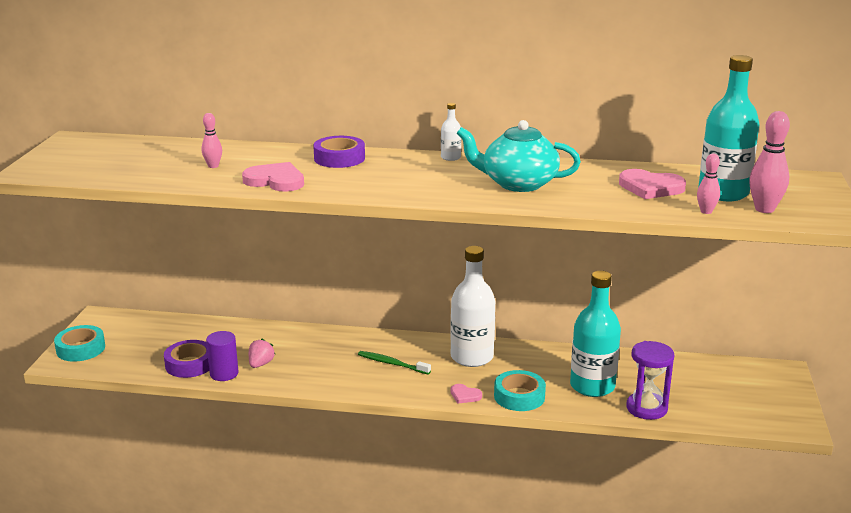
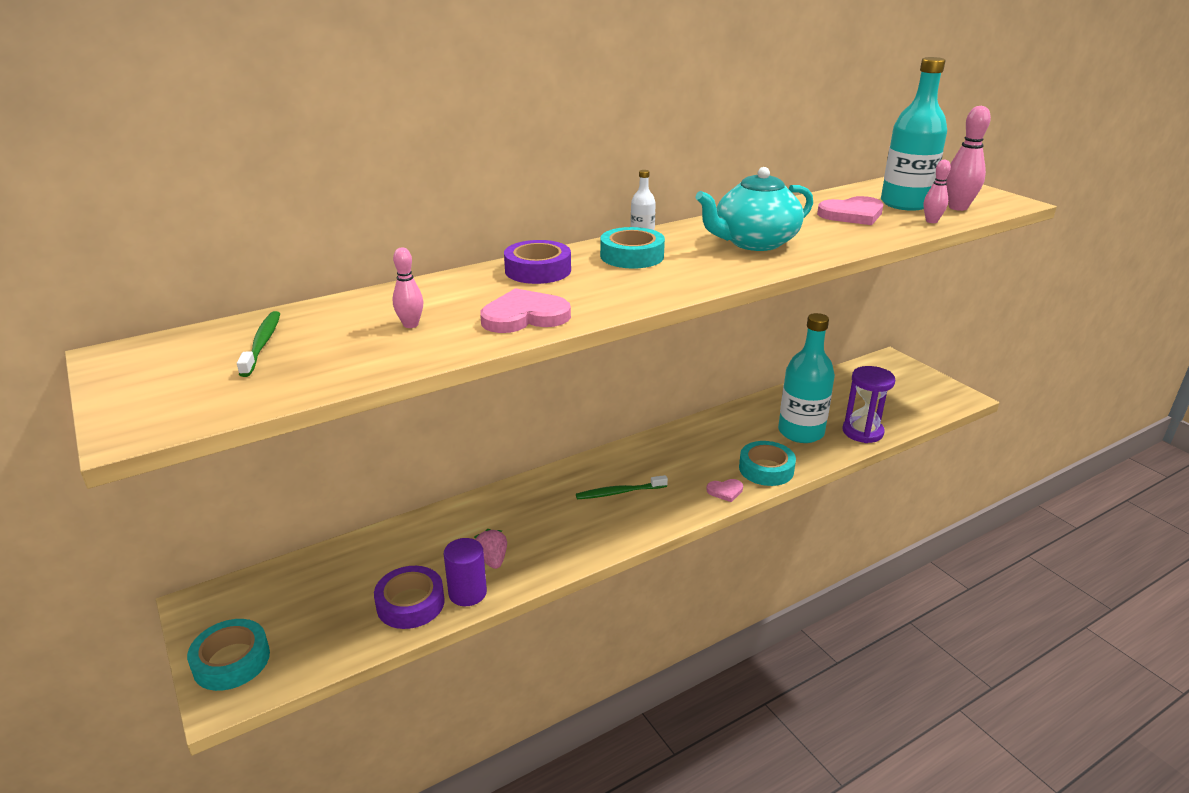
camera: 40 degrees left, 5 degrees up
(134, 153) = (262, 343): none -> green toothbrush
(414, 167) = (632, 256): none -> turquoise tape
(472, 357) = (676, 451): white bottle -> none

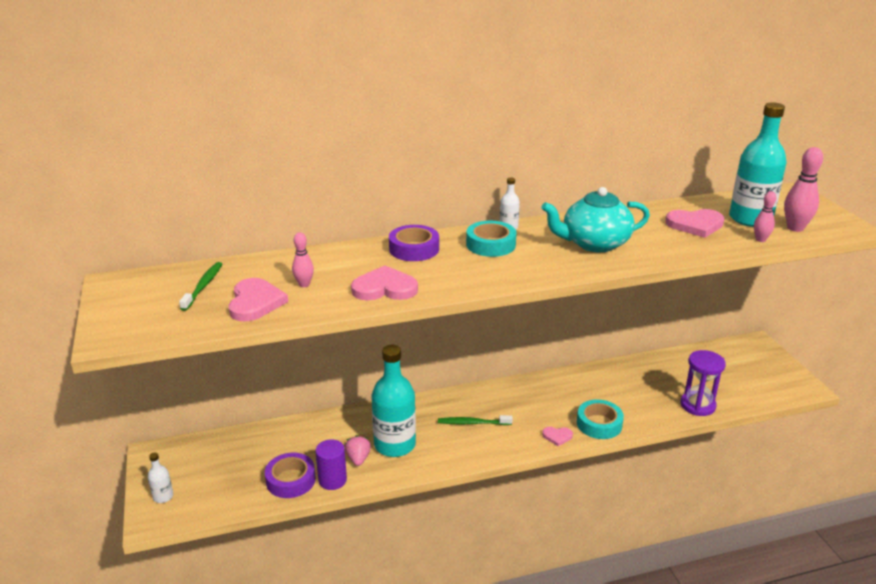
camera: 15 degrees right, 0 degrees up
(231, 661) = (163, 497): turquoise tape -> white bottle
(350, 354) = (255, 302): none -> pink heart
(801, 432) = (643, 397): turquoise bottle -> turquoise bottle (394, 445)

